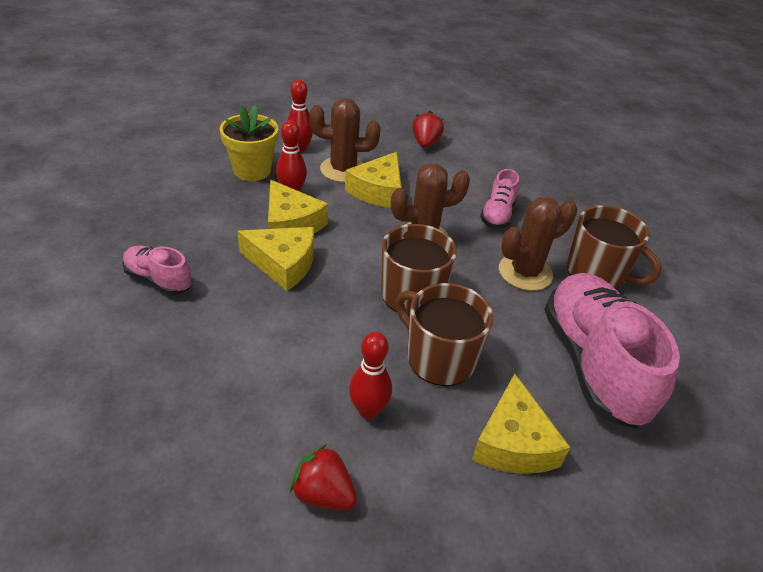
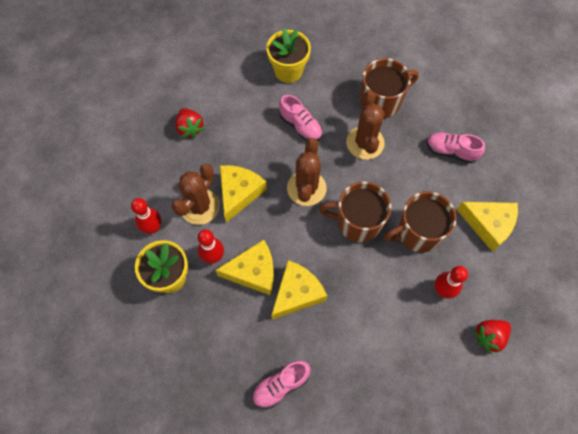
camera: 60 degrees left, 25 degrees up
(378, 191) = (239, 193): yellow cheese -> yellow cheese turned 120 degrees counterclockwise
(425, 143) = (190, 128): red strawberry -> red strawberry turned 150 degrees counterclockwise
(556, 189) = (288, 71): none -> yellow flower pot
(592, 363) = (451, 151): pink shoe -> pink shoe, size x0.49

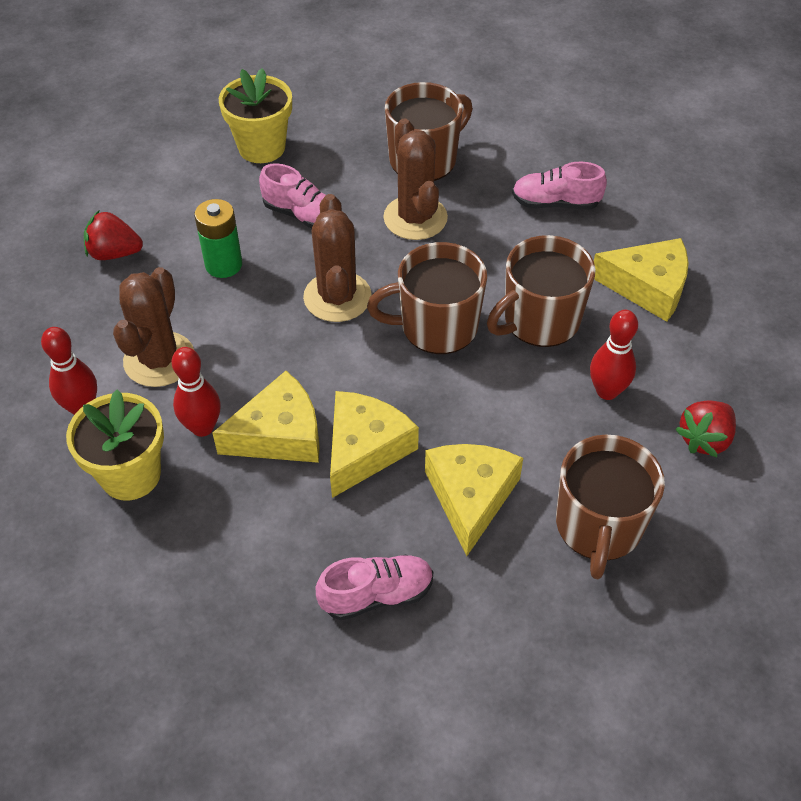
camera: 15 degrees left, 15 degrees down
(190, 128) = (114, 253): red strawberry -> red strawberry turned 135 degrees clockwise
(239, 193) = (223, 326): yellow cheese -> yellow cheese (470, 497)
(248, 150) = (223, 265): none -> green battery
(281, 385) = (376, 595): pink shoe -> pink shoe turned 150 degrees counterclockwise
(411, 376) = (598, 526): none -> brown mug

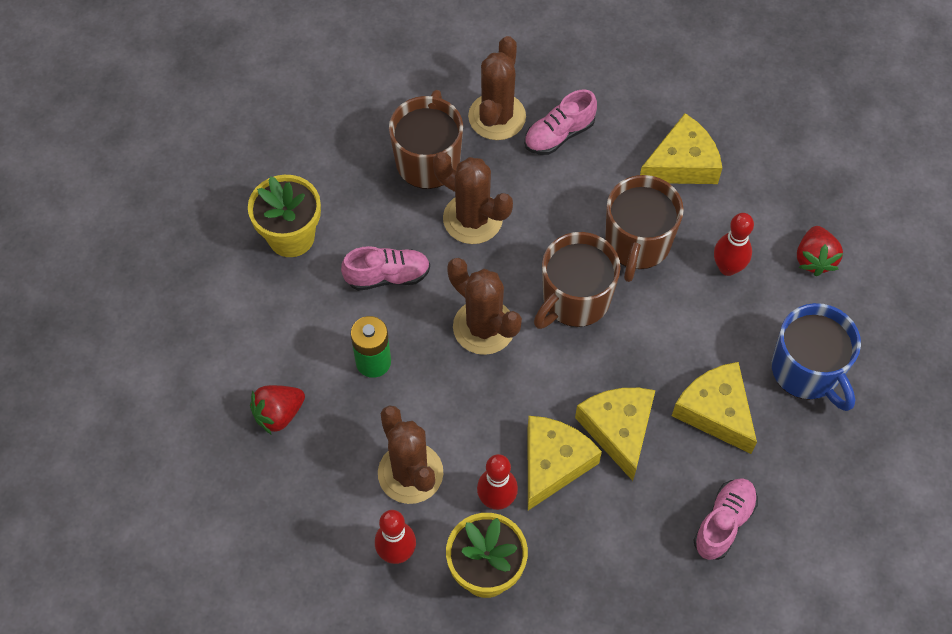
camera: 40 degrees left, 10 degrees up
(515, 162) = (497, 117): none -> brown cactus
(598, 526) = (806, 371): brown mug -> blue mug

